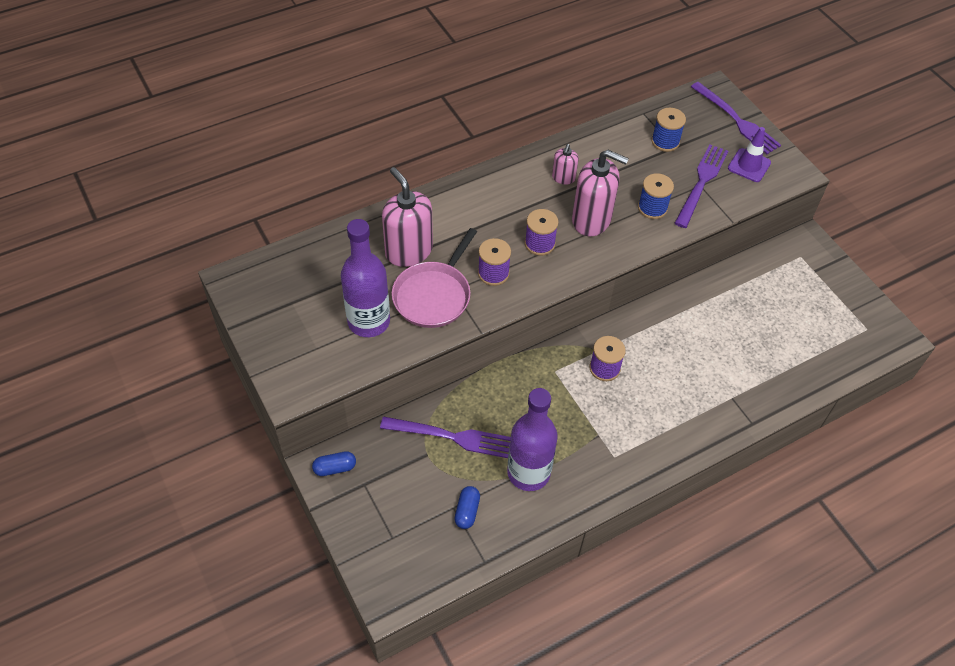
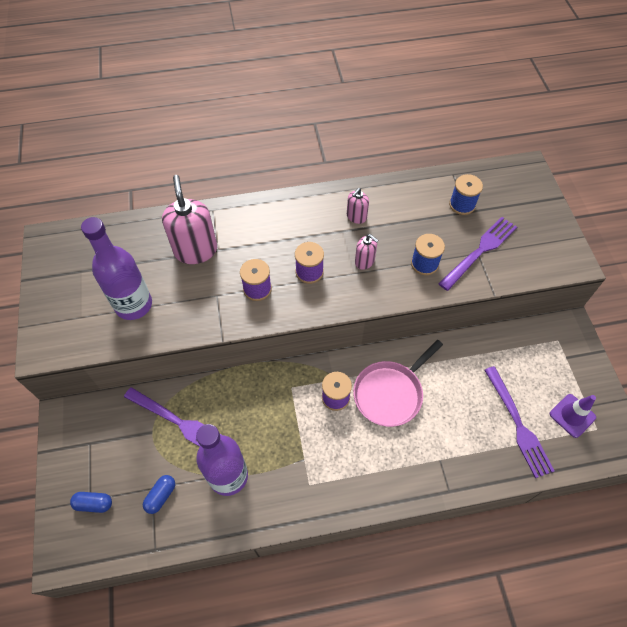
camera: 20 degrees right, 5 degrees up
(335, 468) = (73, 421): blue capsule -> blue capsule (94, 504)
(434, 296) = (198, 296): pink pan -> pink pan (390, 393)
(591, 220) = (364, 261): pink soap dispenser -> pink soap dispenser, size x0.51
(737, 120) = (537, 200): purple fork -> purple fork (518, 425)
(749, 165) = (532, 245): purple traffic cone -> purple traffic cone (572, 415)

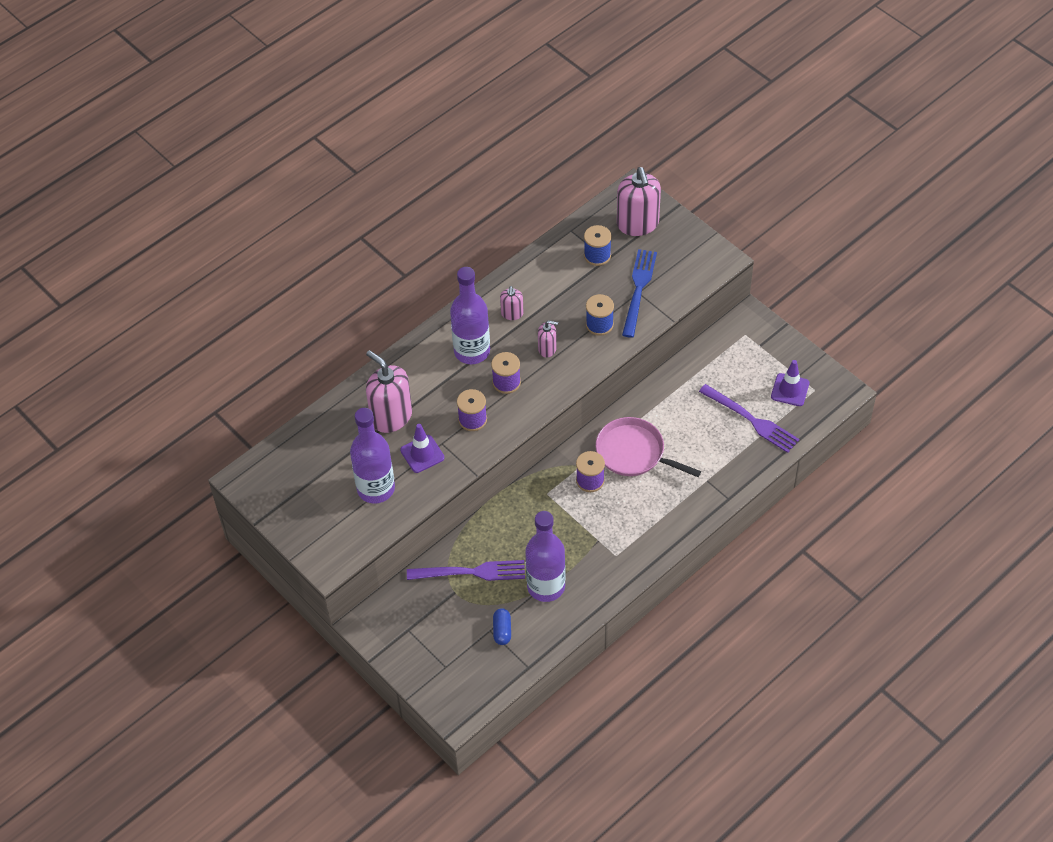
camera: 30 degrees left, 5 degrees down
(94, 504) = (451, 667): blue capsule -> none
(194, 296) = (422, 454): none -> purple traffic cone
(301, 230) = (472, 351): none -> purple bottle
(390, 393) = (633, 453): pink pan -> pink pan turned 105 degrees clockwise
(480, 250) = (638, 289): purple fork -> blue fork
(514, 196) = (637, 224): none -> pink soap dispenser

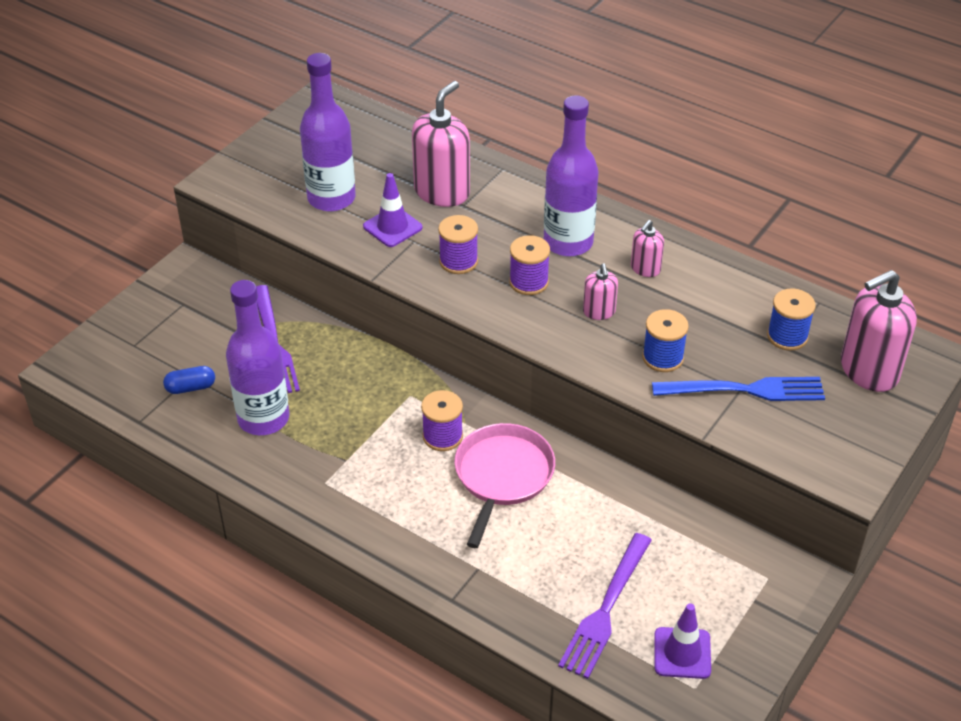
camera: 75 degrees right, 10 degrees down
(512, 314) = (645, 269): pink soap dispenser -> pink soap dispenser turned 45 degrees counterclockwise

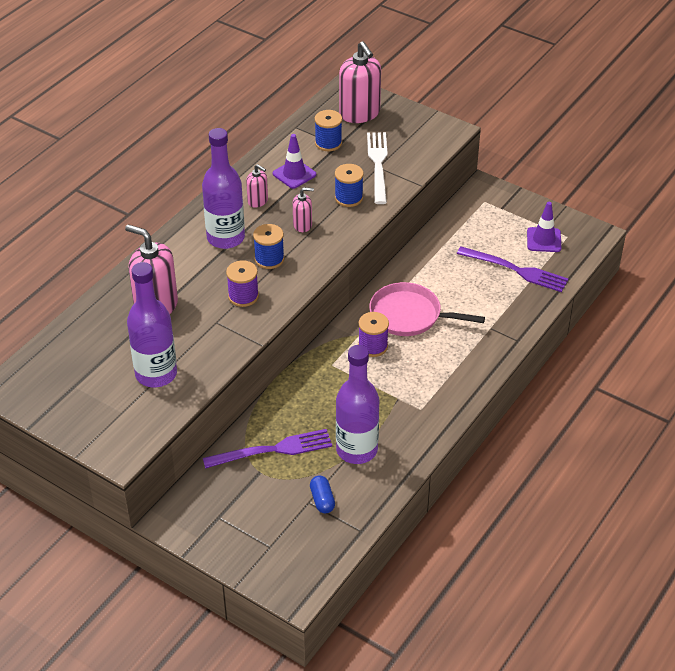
camera: 90 degrees left, 0 degrees up
(392, 227) = (198, 335): purple traffic cone -> purple traffic cone (294, 174)
(528, 282) = (269, 259): purple spool -> blue spool
(746, 390) = (378, 164): blue fork -> white fork

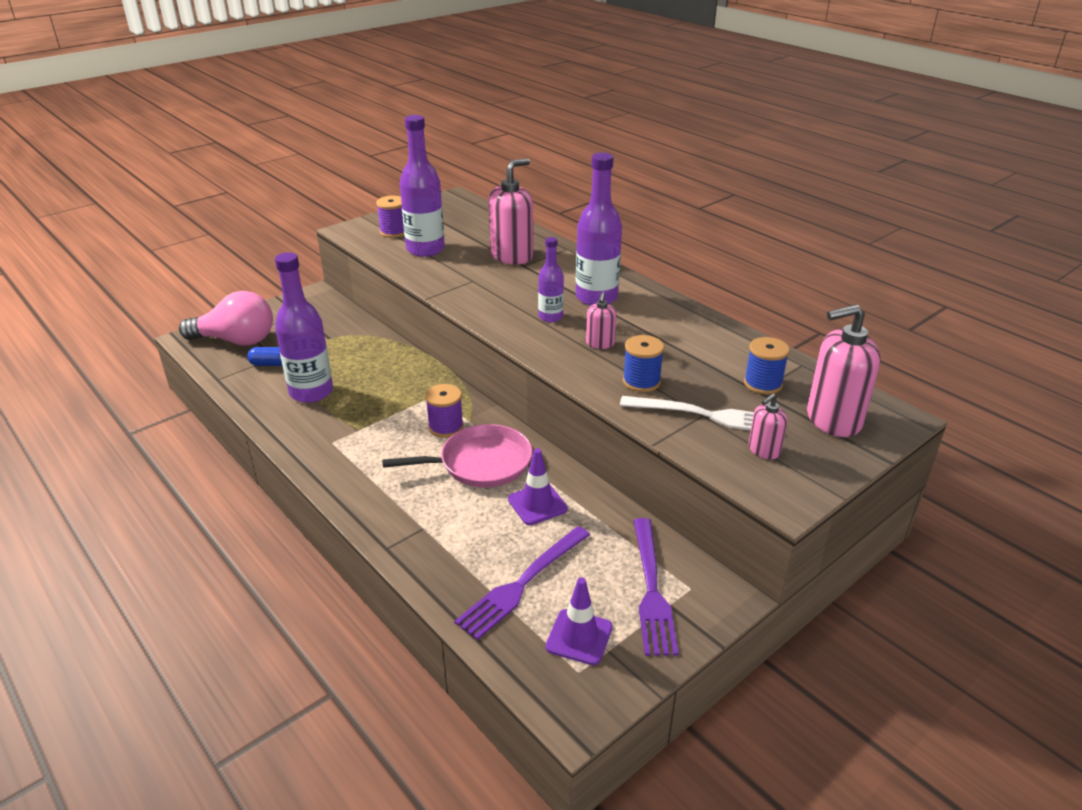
camera: 105 degrees right, 10 degrees down
(243, 296) = (500, 297): purple spool -> purple spool (394, 232)
(258, 201) = (653, 322): pink soap dispenser -> pink soap dispenser (763, 450)
(269, 259) = (550, 317): blue spool -> purple bottle
(273, 449) = (349, 348): purple fork -> purple fork (652, 590)
(288, 548) = (236, 341): none -> pink light bulb
(294, 174) = (699, 350): purple traffic cone -> purple traffic cone (537, 504)
(409, 315) = (481, 463): pink pan -> pink pan turned 45 degrees clockwise

